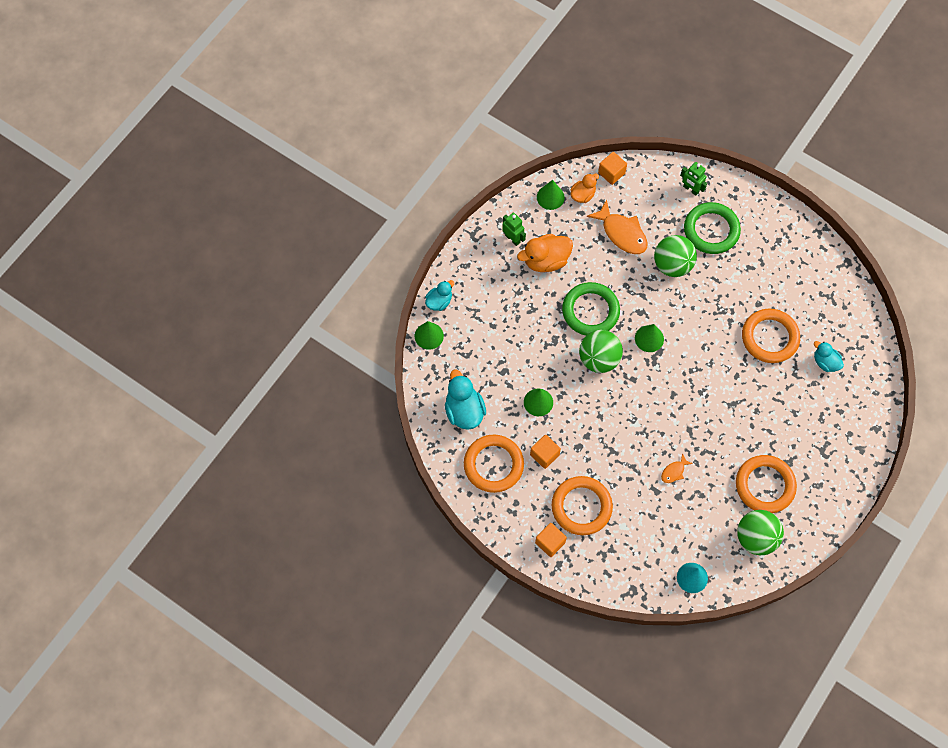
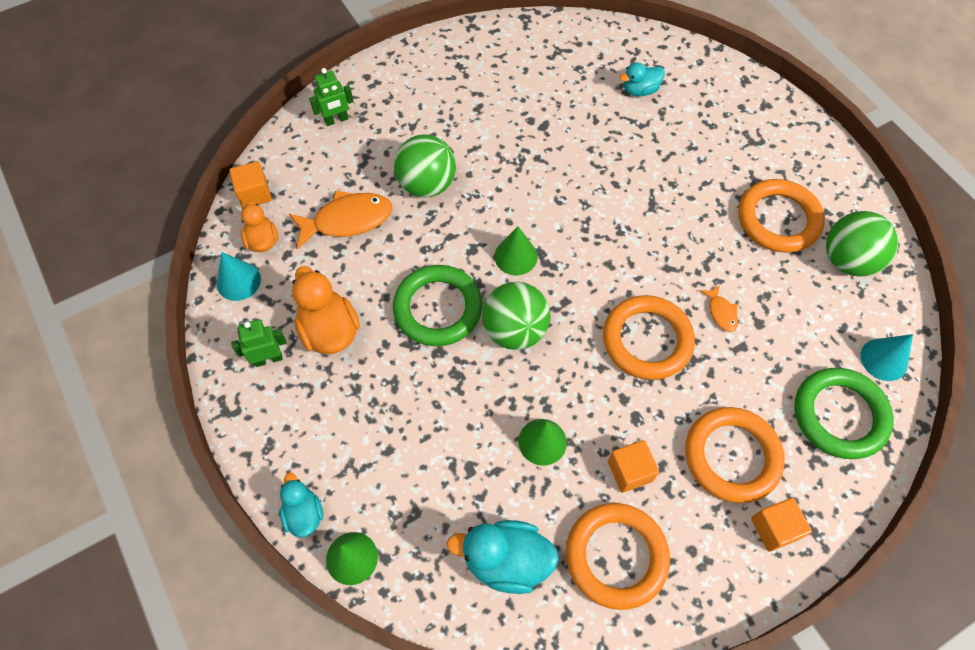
camera: 65 degrees left, 5 degrees down
(546, 260) = (329, 330): orange duck -> orange duck turned 150 degrees clockwise
(550, 197) = (238, 281): green cone -> turquoise cone
(711, 230) = (405, 124): green ring -> green ring (839, 415)
(769, 337) = (581, 128): orange ring -> orange ring (647, 340)

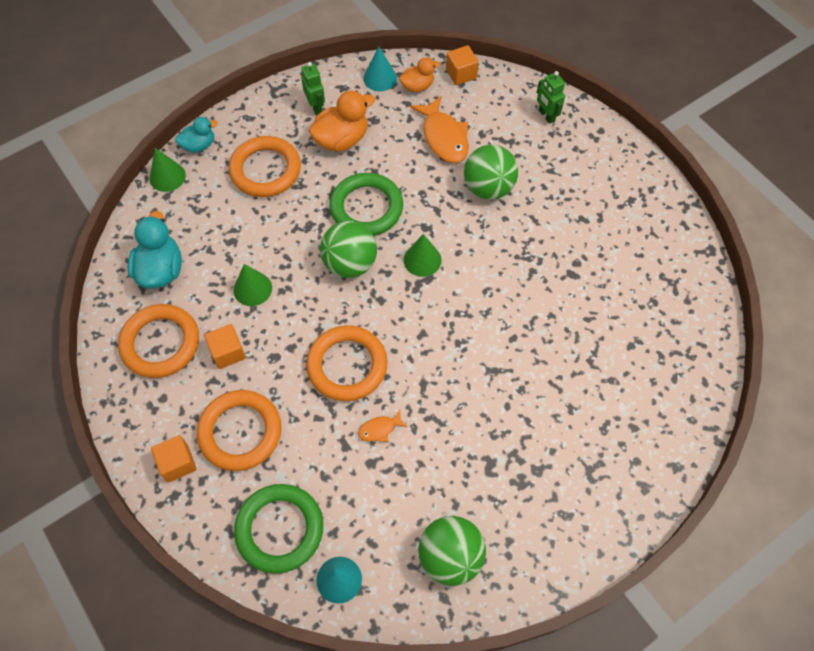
camera: 85 degrees right, 0 degrees up
(640, 90) = (636, 359): turquoise duck -> none
(778, 219) = (492, 489): orange ring -> orange ring (265, 170)

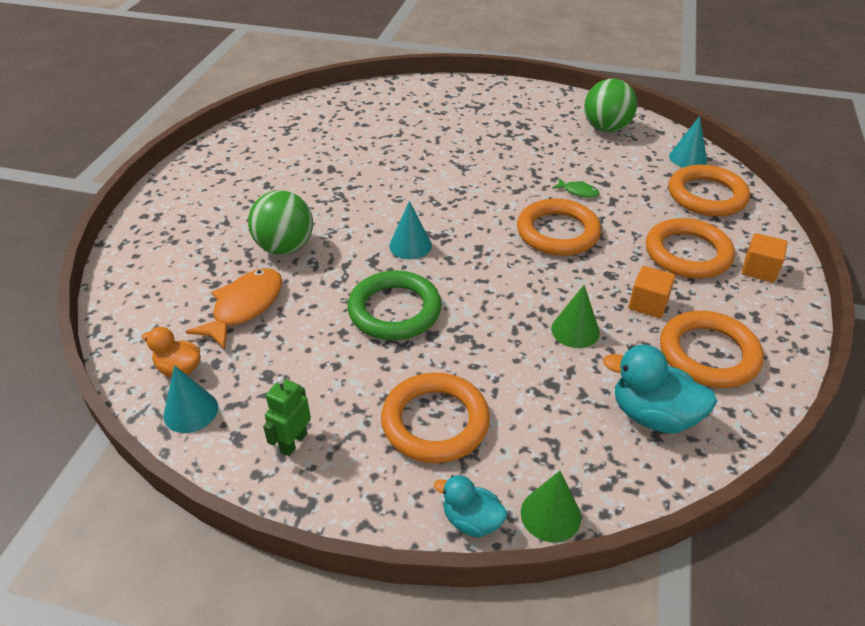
camera: 130 degrees left, 20 degrees down
(161, 270) = (653, 415): turquoise duck -> turquoise duck turned 60 degrees clockwise
(279, 529) = (706, 196): green ring -> orange ring
(341, 139) = (324, 384): orange duck -> none
(350, 263) = (468, 284): green ball -> none
(379, 429) = (578, 192): orange fish -> green fish
(422, 260) = (410, 245): green cone -> turquoise cone
(461, 74) = (129, 344): orange cube -> none
(546, 116) = (150, 254): green robot -> none

